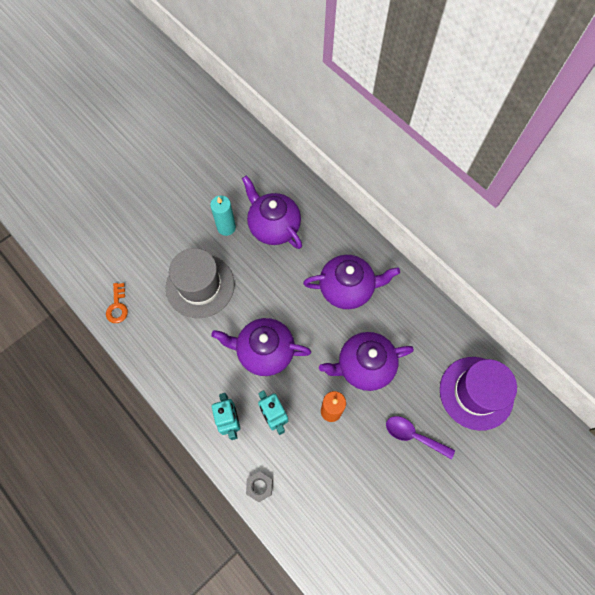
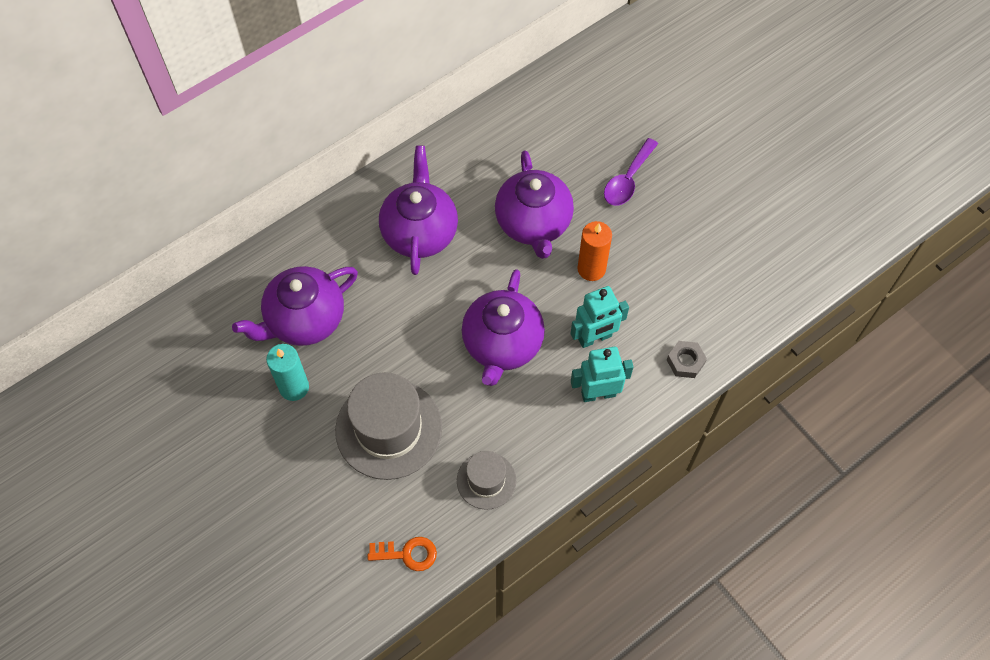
camera: 85 degrees left, 5 degrees down
(165, 349) = (486, 480): none -> grey hat
(476, 393) = (578, 105): purple hat -> none

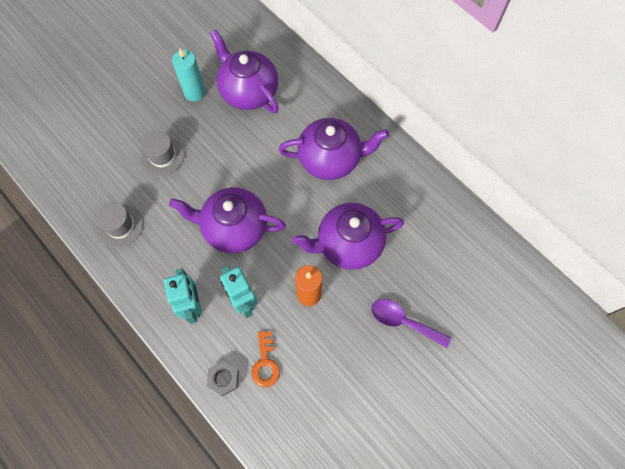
camera: 85 degrees right, 5 degrees up
(388, 429) = (162, 156): grey hat -> grey hat, size x0.55
(407, 554) = (67, 178): orange key -> orange key (265, 363)

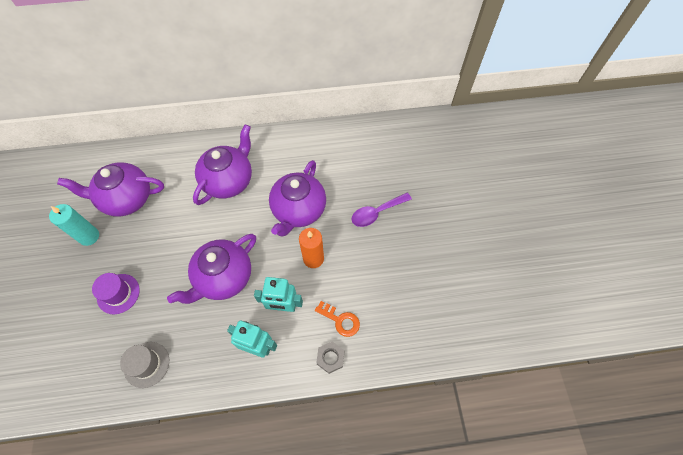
camera: 55 degrees left, 5 degrees down
(162, 156) = (118, 293): grey hat -> purple hat

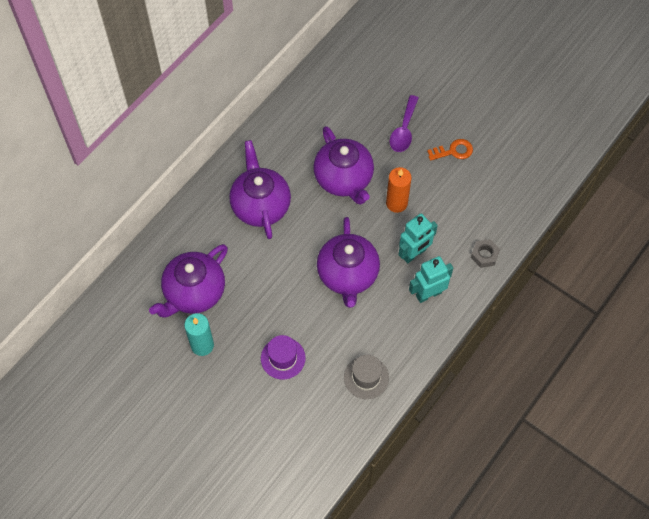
camera: 45 degrees left, 0 degrees up
(340, 320) = (463, 226): orange key -> orange key (453, 151)

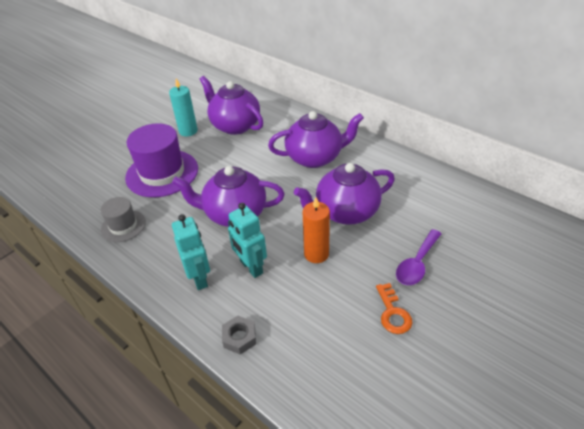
camera: 95 degrees right, 20 degrees down
(283, 358) = (162, 173): purple hat -> purple hat, size x1.82
(404, 130) = (417, 263): purple spoon -> purple spoon turned 75 degrees counterclockwise

